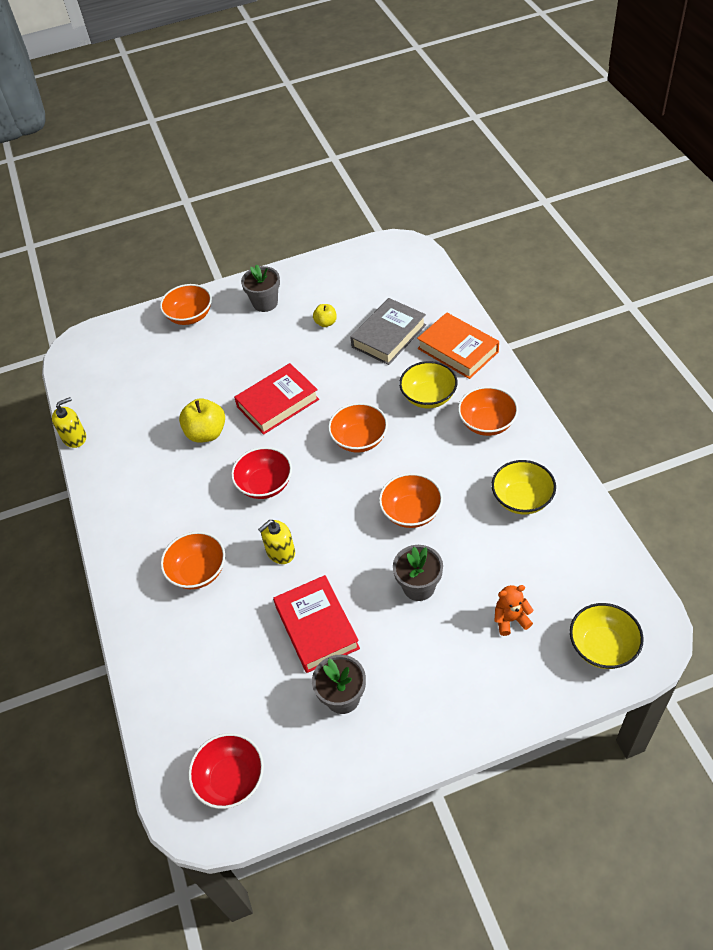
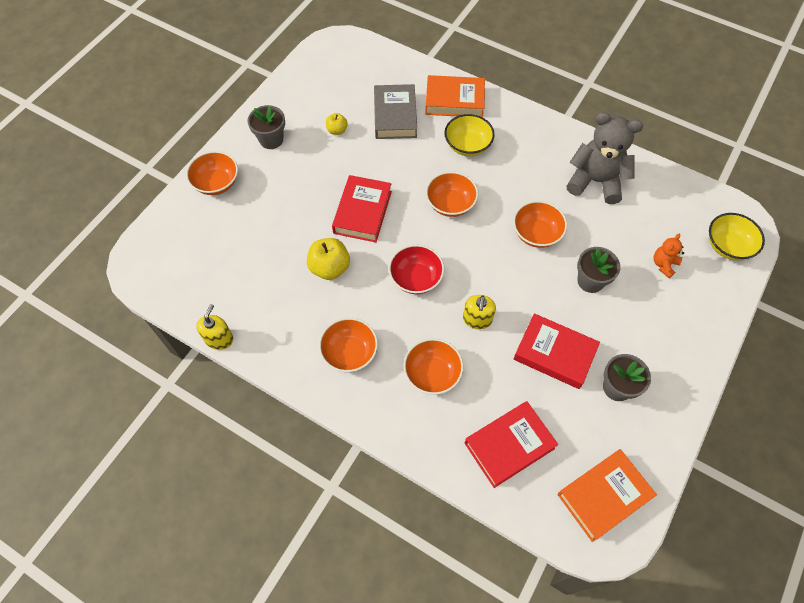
camera: 45 degrees left, 10 degrees up
(198, 675) = (509, 445): none -> red book
(231, 779) = (603, 496): red bowl -> orange book
(487, 423) = (524, 142): orange bowl -> orange bowl (349, 352)
(522, 499) = (595, 181): yellow bowl -> grey teddy bear

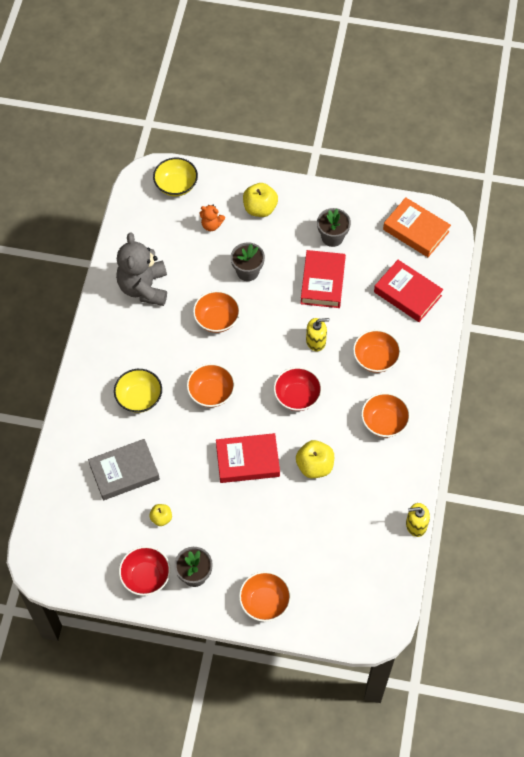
camera: 110 degrees left, 0 degrees up
(288, 106) = (146, 576): none -> red bowl
(454, 101) = (86, 425): orange book -> none
(677, 321) = (260, 208): none -> yellow apple

